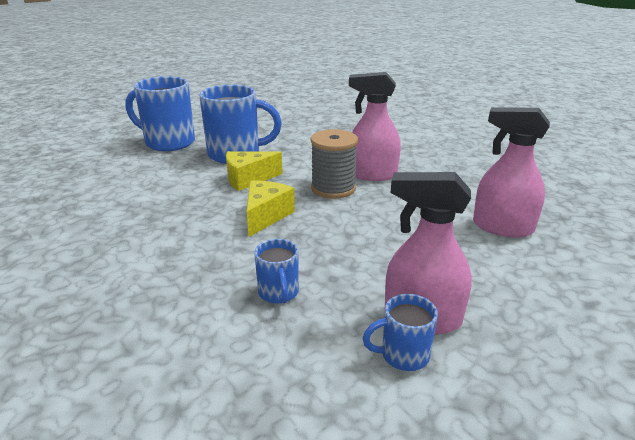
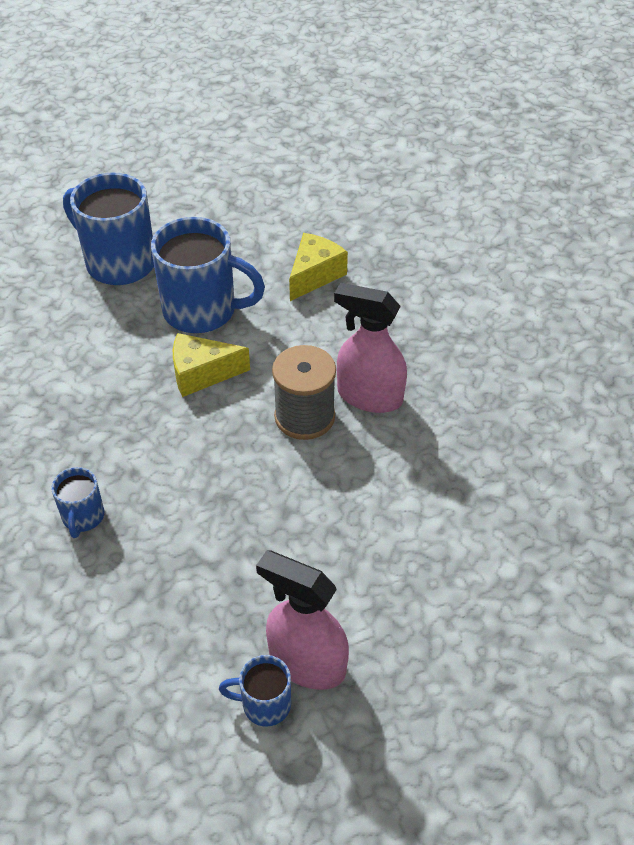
camera: 15 degrees right, 20 degrees up
(266, 216) = (200, 456): yellow cheese -> yellow cheese (314, 275)
(278, 293) = (173, 591): blue mug -> blue mug (83, 517)
(502, 227) = (482, 541): pink spray bottle -> none

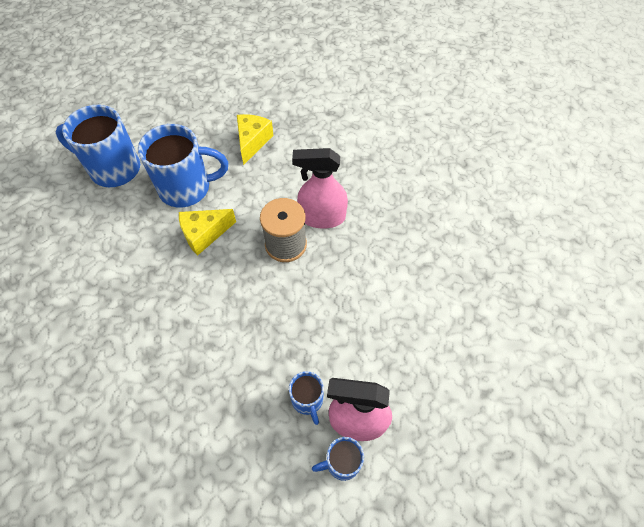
camera: 20 degrees left, 10 degrees up
(83, 517) = (162, 368): blue mug -> blue mug (307, 400)

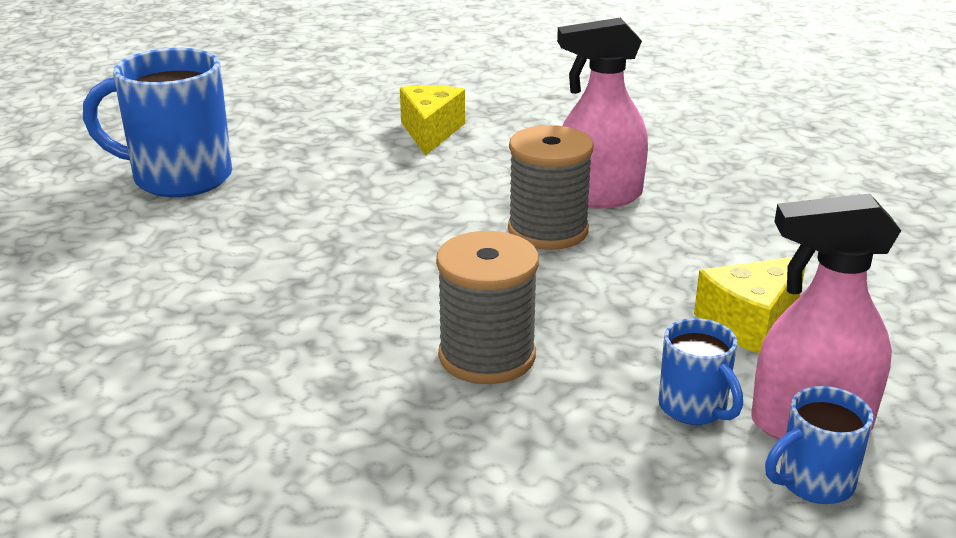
camera: 10 degrees left, 30 degrees down
(187, 188) = (330, 187): blue mug -> none
(204, 234) = (386, 233): yellow cheese -> yellow cheese (749, 322)
(224, 344) = (487, 356): none -> grey spool

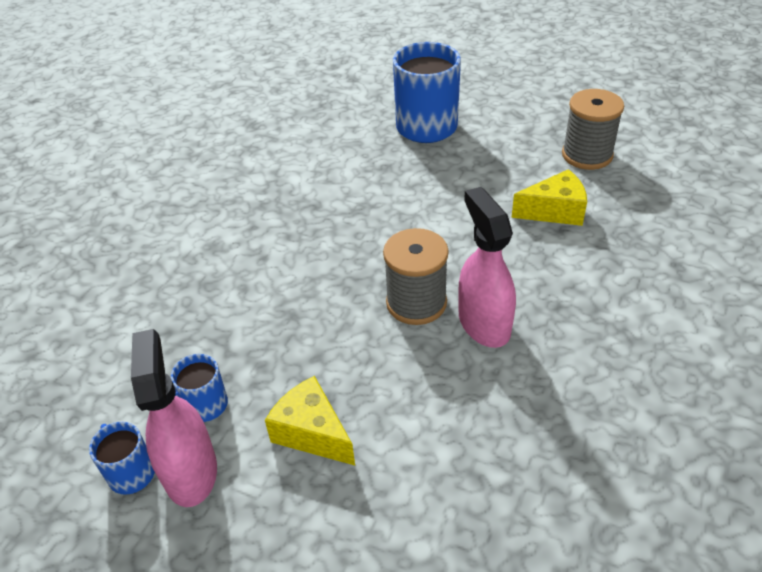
camera: 80 degrees right, 15 degrees up
(487, 356) = (249, 300): grey spool -> grey spool (587, 155)

